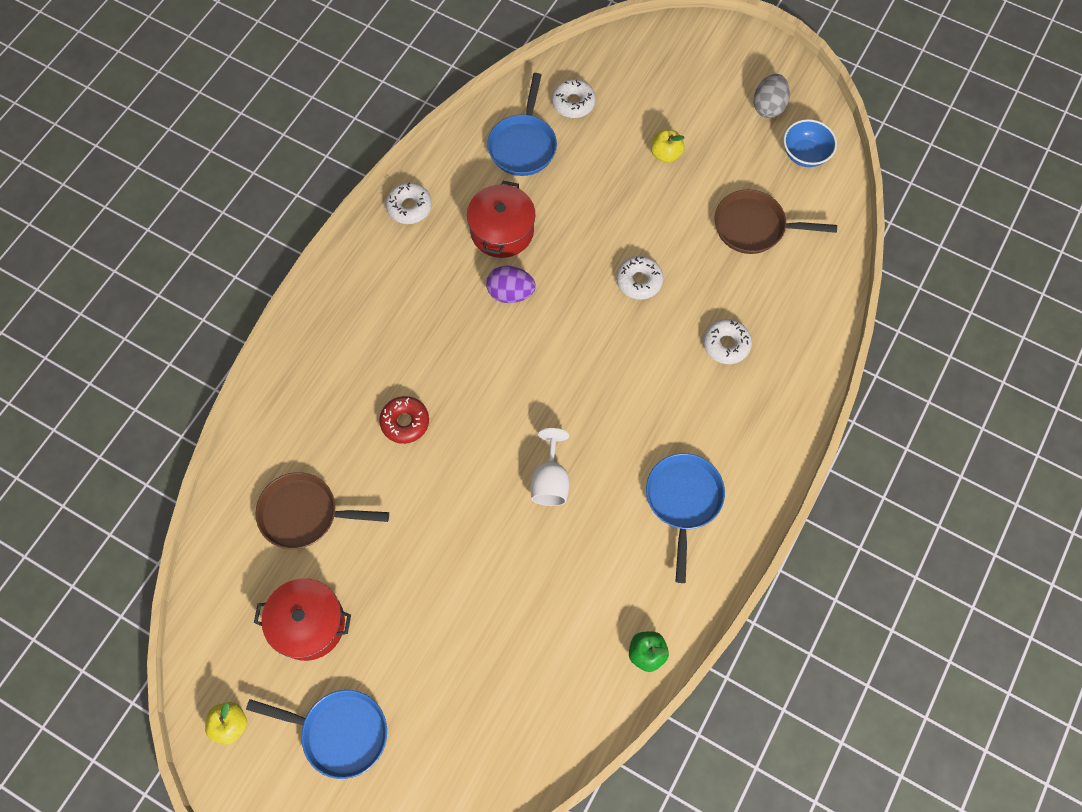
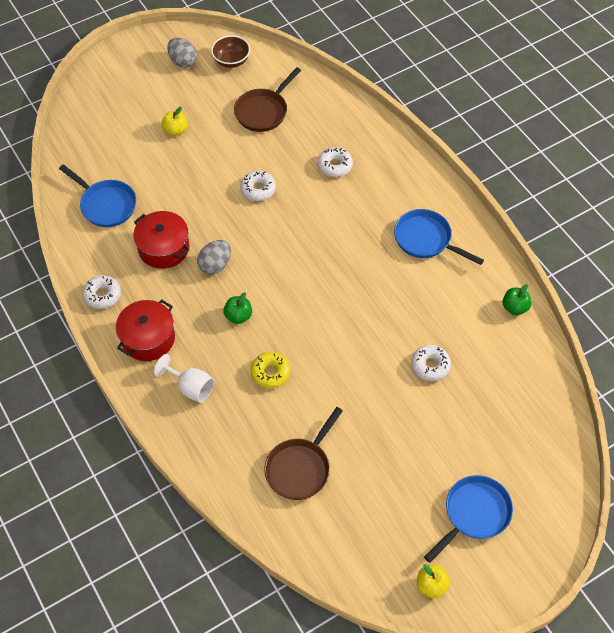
camera: 60 degrees left, 10 degrees down
(308, 623) = (384, 500): red pot -> red pot (148, 338)
(405, 422) = (270, 373): red donut -> yellow donut
(458, 351) = (238, 316): none -> green apple
(510, 293) = (215, 265): purple egg -> grey egg
(550, 481) = (368, 306): white goblet -> white goblet (191, 387)
(573, 103) = (96, 161): white donut -> white donut (430, 366)
(805, 154) = (231, 61): blue bowl -> brown bowl

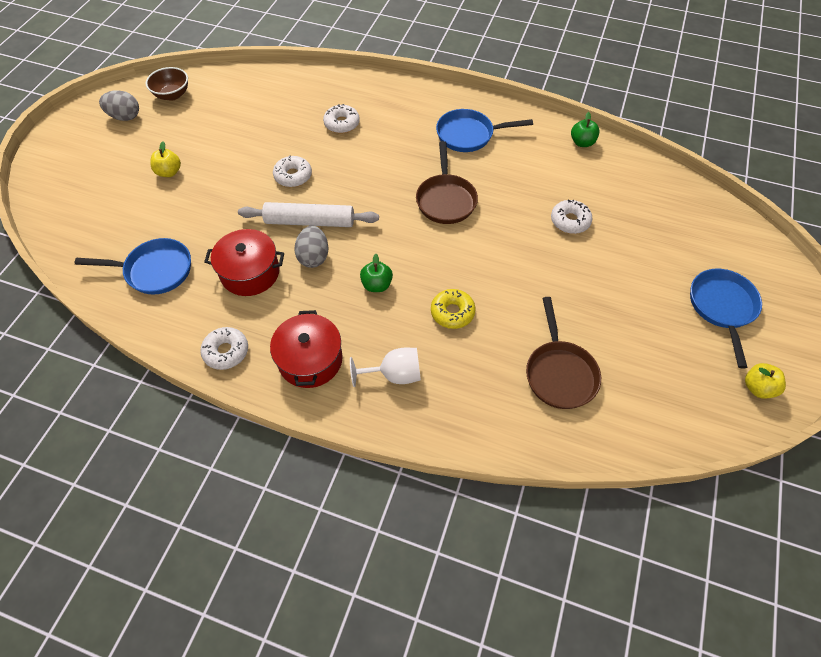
camera: 40 degrees left, 0 degrees up
(237, 235) = (310, 221): none -> white rolling pin
(263, 111) = (239, 117): brown pan -> brown pan (445, 200)

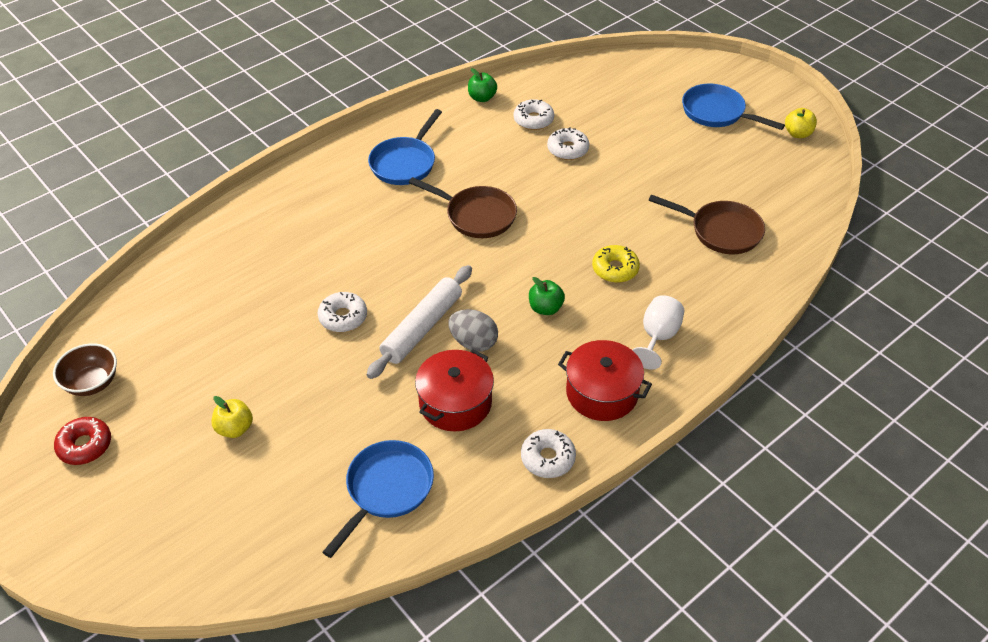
camera: 60 degrees left, 10 degrees down
(125, 117) = (85, 445): grey egg -> red donut
(342, 124) = (299, 248): white donut -> white donut (533, 120)

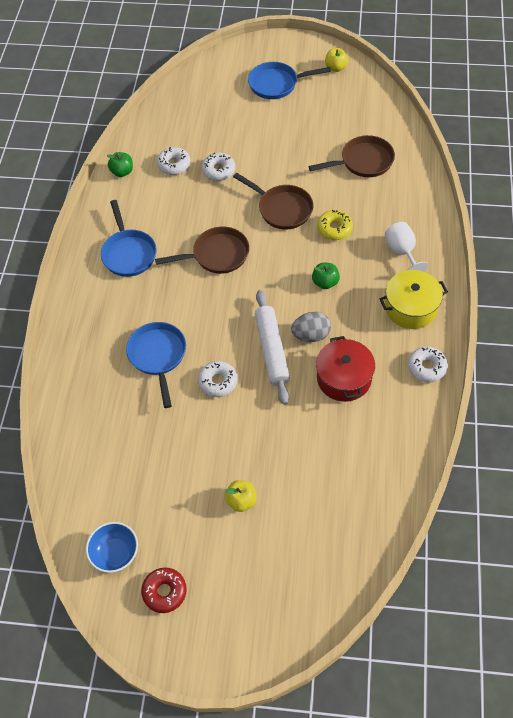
camera: 40 degrees left, 10 degrees up
(92, 383) = (115, 553): brown bowl -> blue bowl
(386, 489) = (368, 458): blue pan -> blue pan (158, 356)
(585, 218) = (282, 209): none -> brown pan
(602, 393) = (411, 308): red pot -> yellow pot

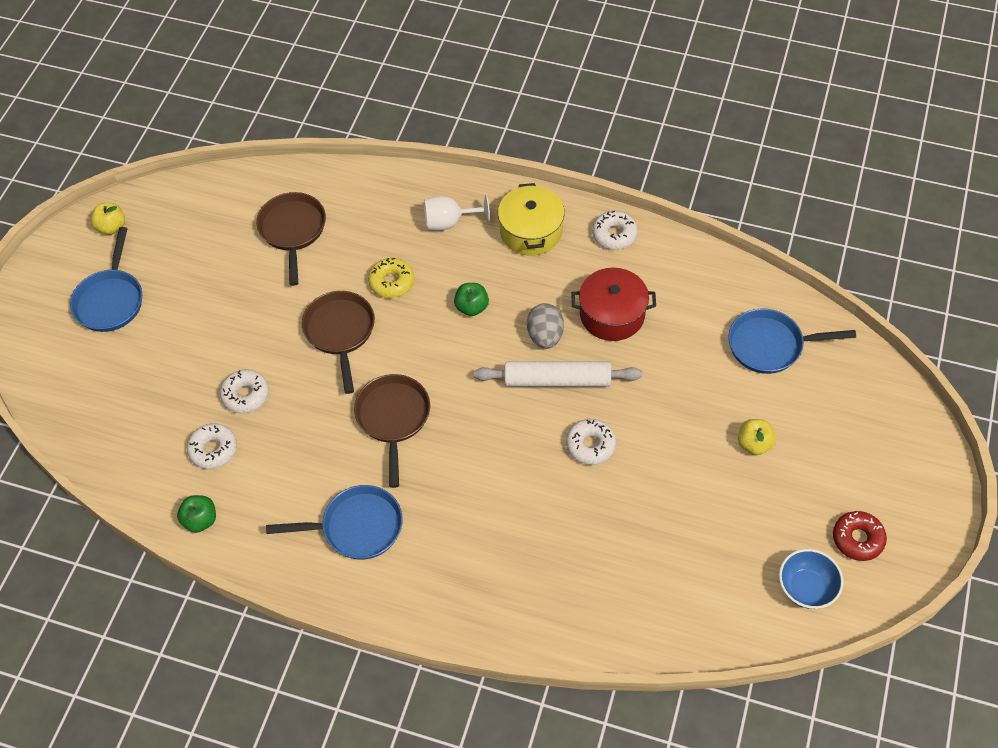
camera: 80 degrees left, 0 degrees up
(158, 356) = (537, 509): blue pan -> blue pan (770, 345)
(282, 209) = (340, 332): brown pan -> brown pan turned 60 degrees counterclockwise

